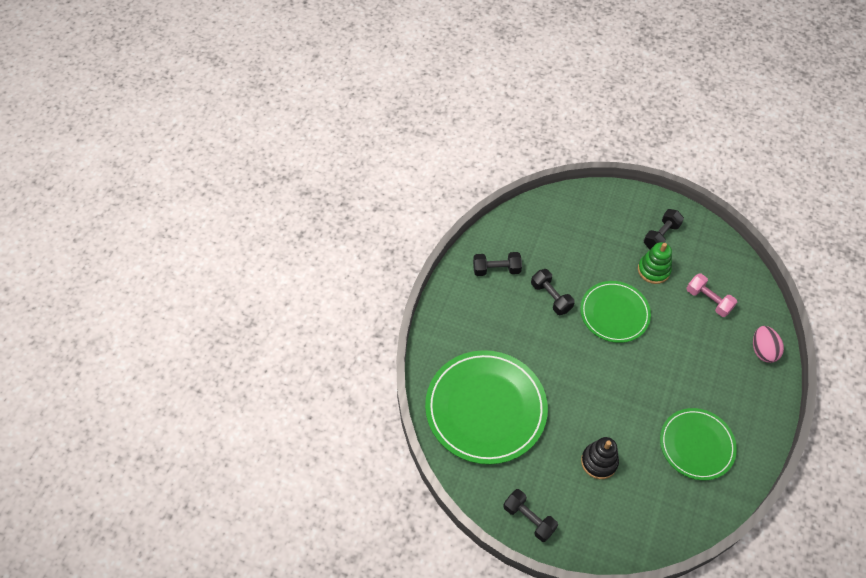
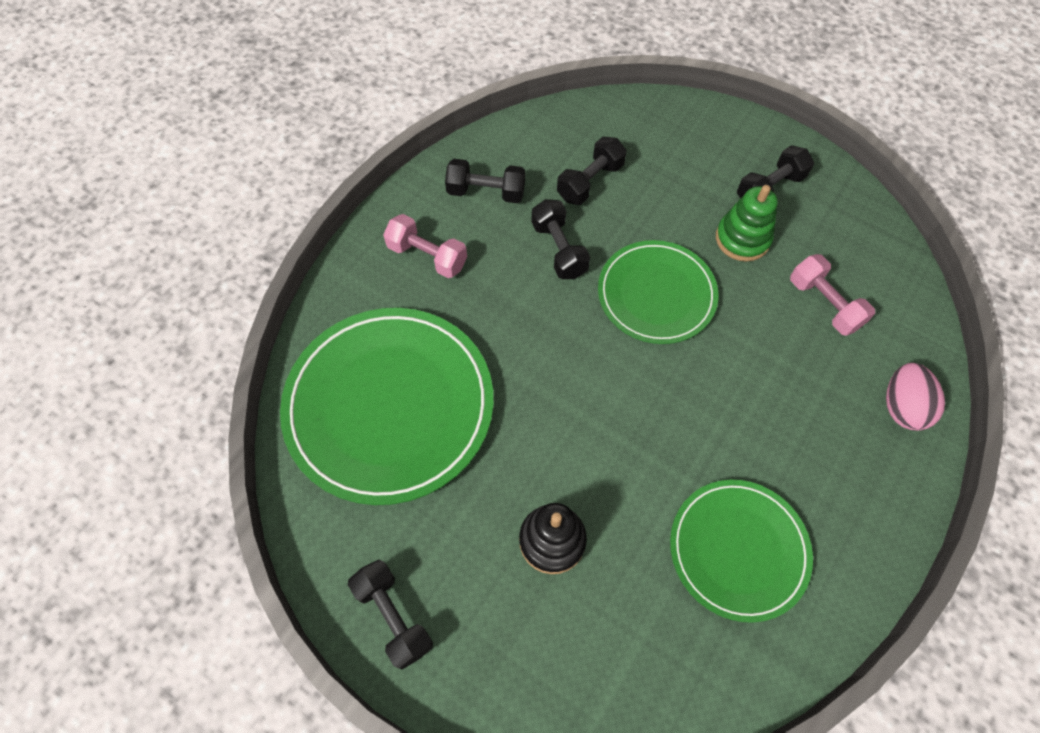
camera: 15 degrees right, 5 degrees up
(475, 316) = (427, 256): none -> pink dumbbell
(556, 251) = (590, 182): none -> black dumbbell

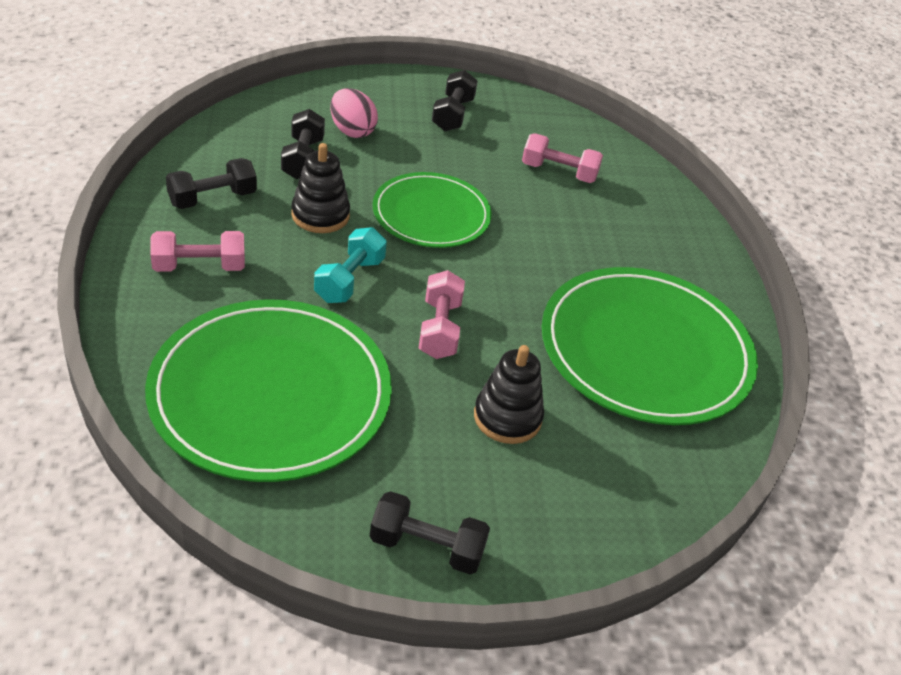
camera: 45 degrees left, 20 degrees down
(531, 328) = (349, 280): none -> turquoise dumbbell
(559, 249) = (320, 215): black dumbbell -> black stacking toy
(567, 419) = (439, 329): none -> pink dumbbell
(738, 550) = (645, 350): green plate -> green plate, size x1.63
(742, 239) = (463, 153): green stacking toy -> none
(902, 407) = (665, 213): pink egg -> pink egg (352, 131)

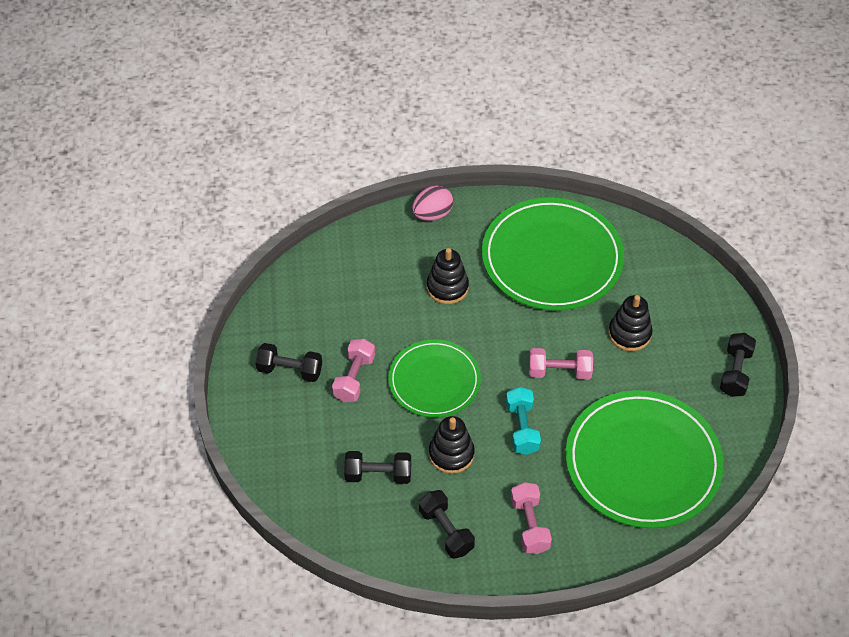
camera: 85 degrees left, 10 degrees up
(349, 280) = (522, 428): turquoise dumbbell -> turquoise dumbbell turned 60 degrees clockwise
(352, 131) = (330, 443): pink egg -> pink egg (432, 214)
(558, 172) = (361, 297): pink dumbbell -> pink dumbbell (354, 378)
(580, 242) = (447, 287): none -> black stacking toy

